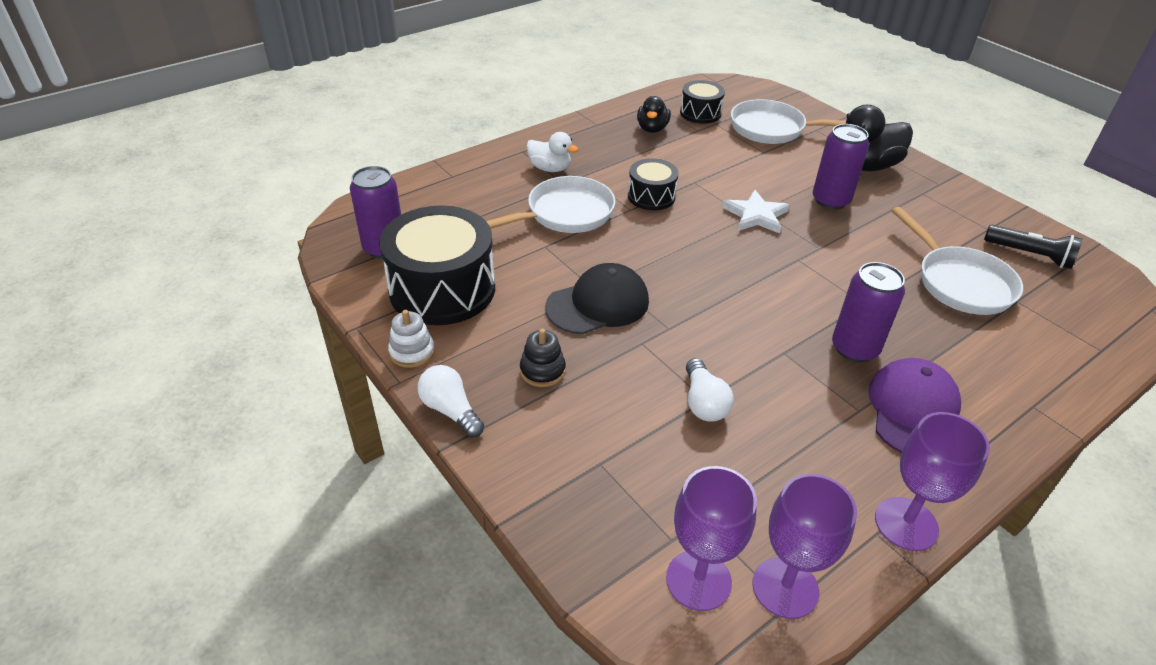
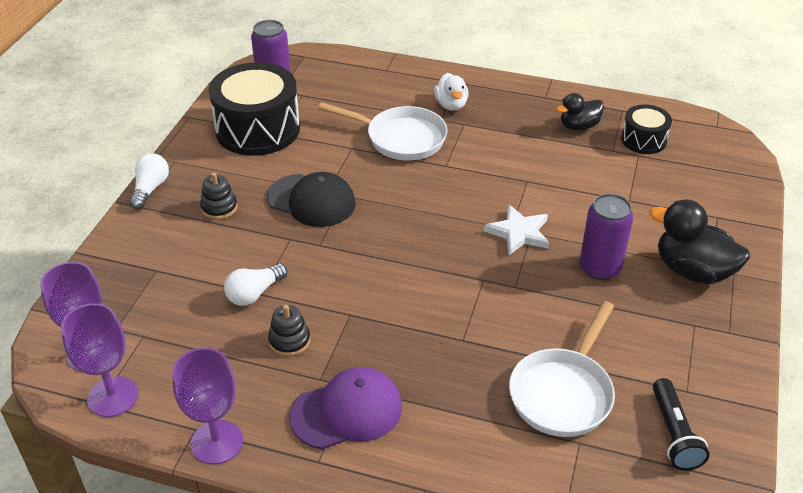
camera: 55 degrees right, 0 degrees up
(412, 352) = (187, 148): white stacking toy -> none
(651, 196) = (476, 168): black drum -> none
(772, 129) = (677, 190): white pan -> none
(792, 408) = (289, 341): none -> black stacking toy
(854, 348) = (394, 352): purple can -> none

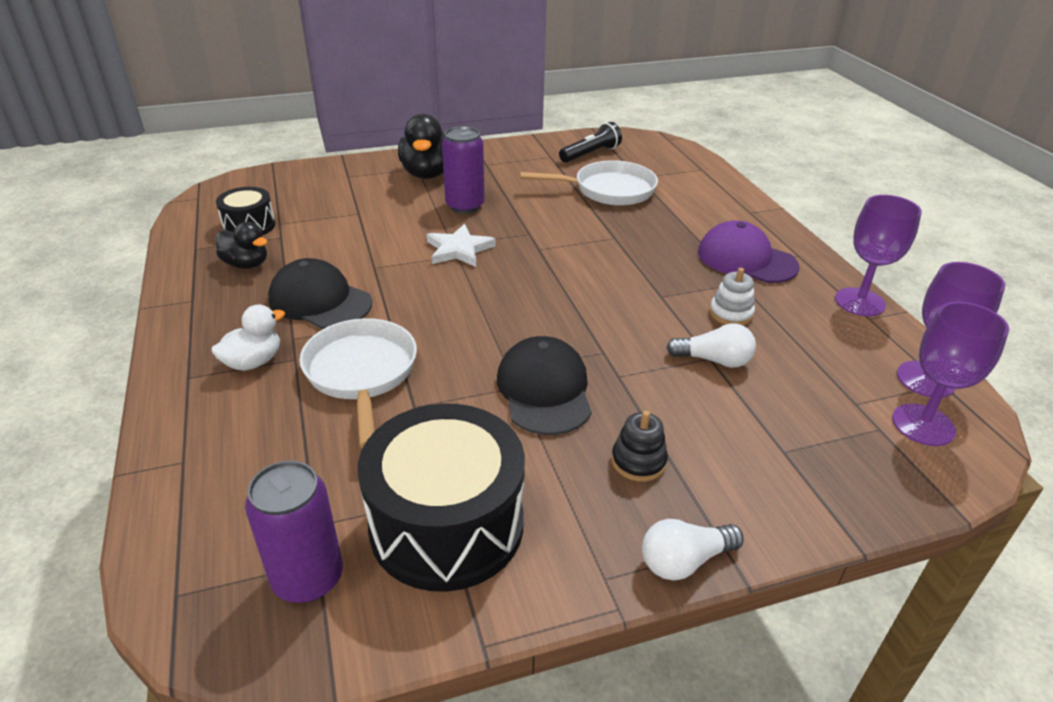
camera: 125 degrees left, 5 degrees down
(289, 341) = (731, 313): black stacking toy -> white stacking toy
(499, 144) = (320, 301): none -> black cap

